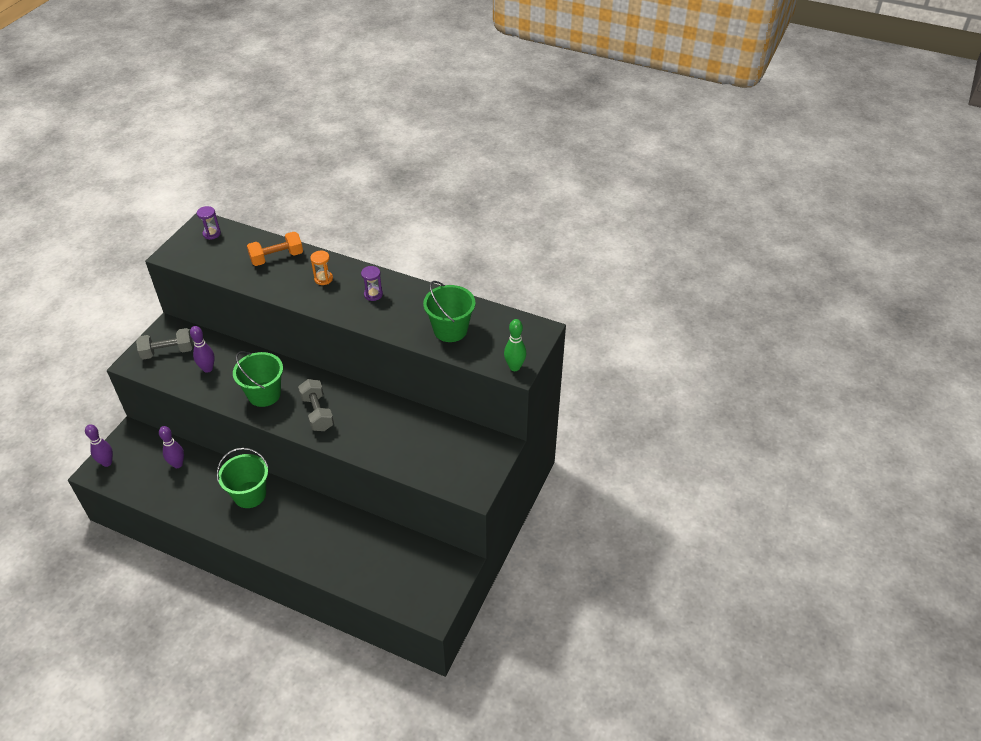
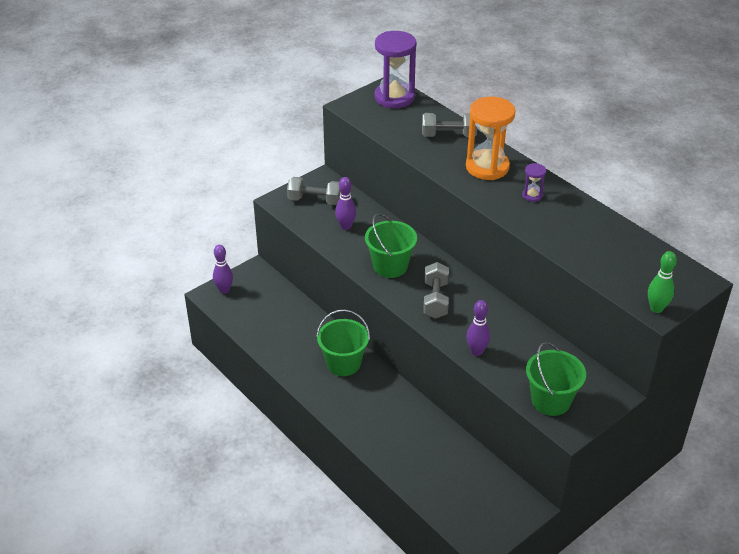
camera: 25 degrees right, 5 degrees down
(177, 464) = (287, 313): purple bowling pin -> purple bowling pin (476, 351)
(211, 234) = (394, 97): purple hourglass -> purple hourglass, size x2.19
(277, 258) = (448, 135): orange dumbbell -> grey dumbbell
(323, 279) = (487, 167): orange hourglass -> orange hourglass, size x2.19
(450, 330) = (600, 252): green bucket -> green bucket (551, 400)

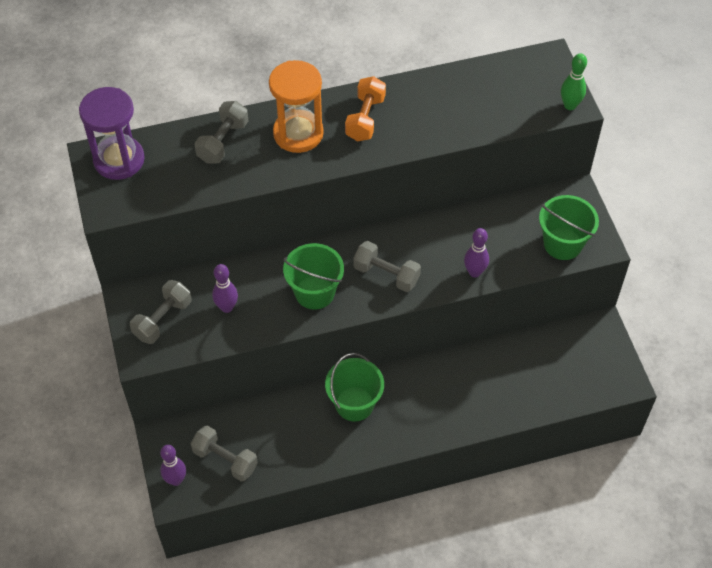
camera: 65 degrees left, 15 degrees up
(254, 309) = (225, 459): none -> grey dumbbell
(532, 195) = (365, 118): purple hourglass -> orange dumbbell

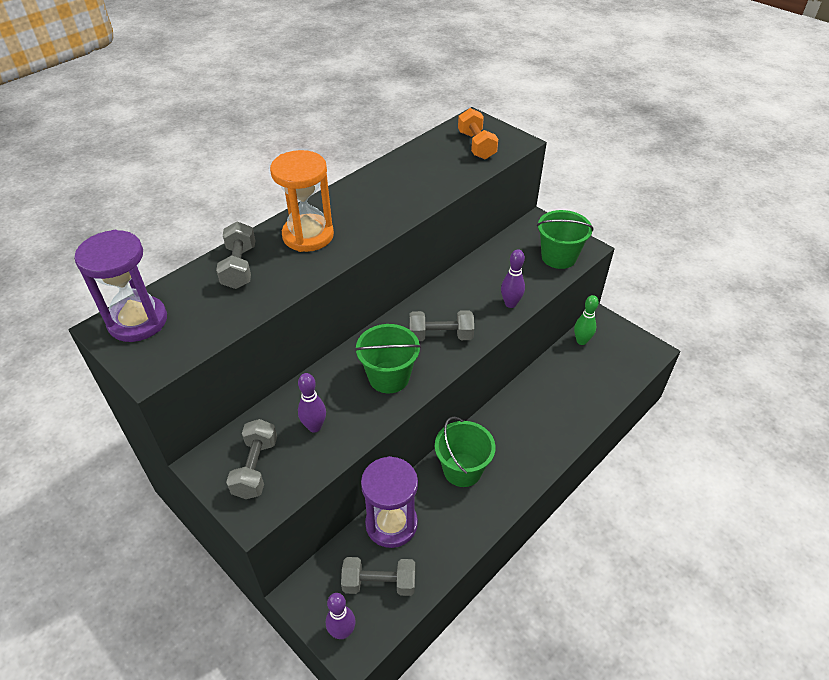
camera: 30 degrees left, 10 degrees down
(264, 418) = (391, 524): none -> purple hourglass
(365, 118) = (360, 204): orange dumbbell -> orange dumbbell (476, 145)
(570, 105) = (515, 142): green bowling pin -> green bowling pin (581, 341)

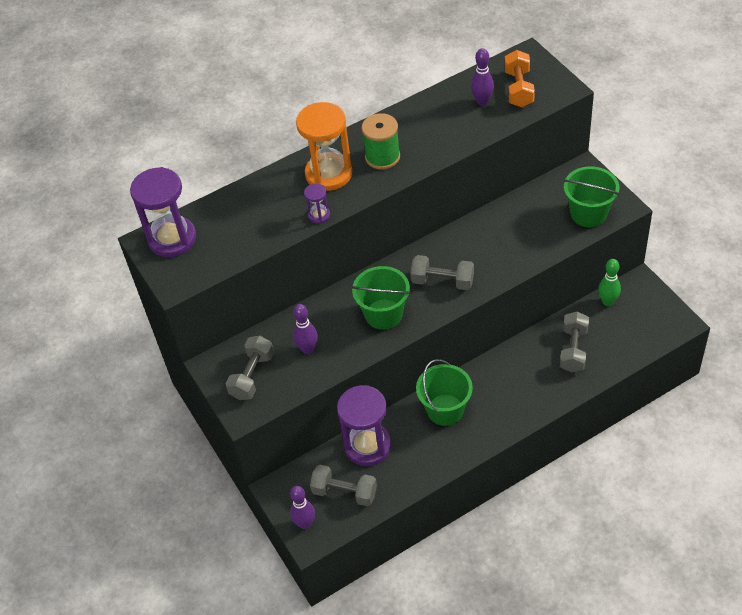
camera: 20 degrees right, 5 degrees up
(239, 267) = (263, 198): grey dumbbell -> grey dumbbell (573, 349)
(307, 276) = (319, 215): none -> purple hourglass
(361, 214) = (382, 157): none -> green spool
(510, 304) = (520, 258): purple bowling pin -> purple bowling pin (482, 101)

